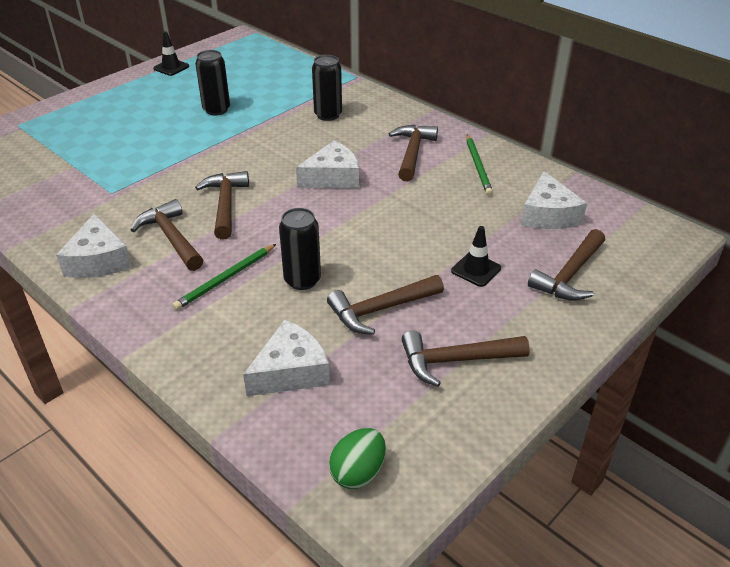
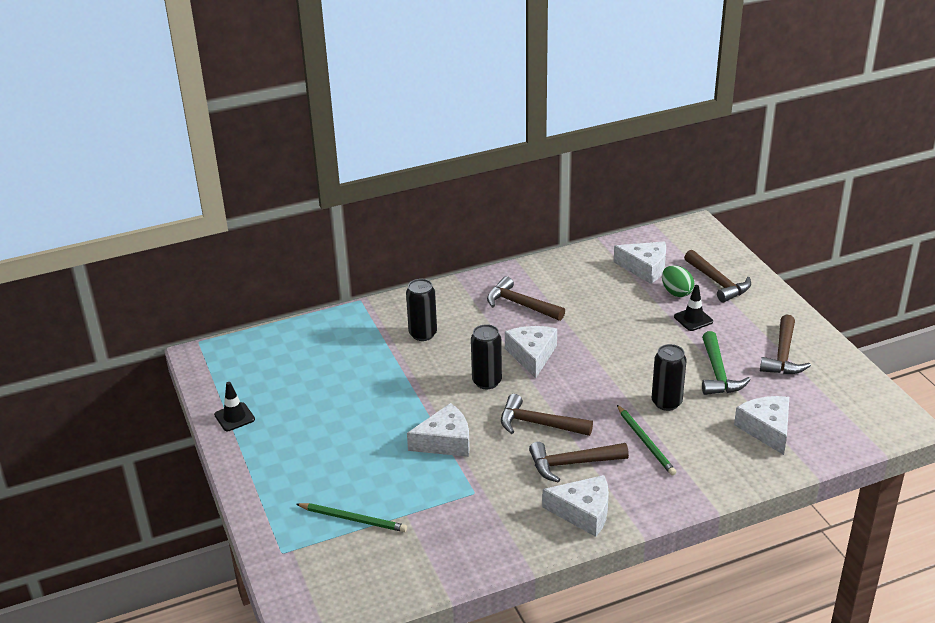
camera: 65 degrees left, 5 degrees down
(178, 161) = (445, 441): none -> white cheese
(216, 110) = (359, 400): black can -> black can (487, 381)
(358, 472) = (867, 420): green egg -> green egg (676, 292)
(380, 309) = (718, 373): brown hammer -> green hammer
(478, 166) = (562, 279): green pencil -> green pencil (353, 519)

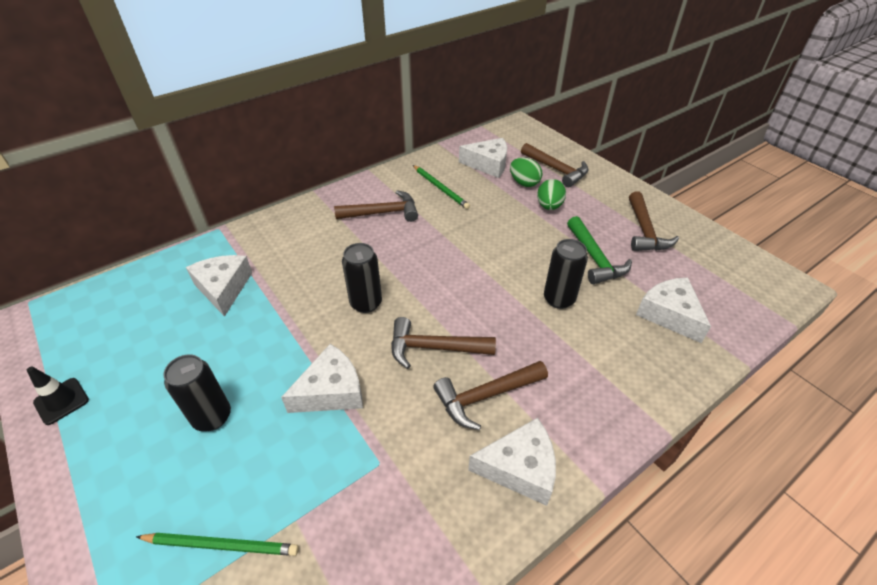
camera: 15 degrees left, 10 degrees up
(423, 334) = (288, 257): black can -> black can (212, 417)
(520, 304) = (383, 213): brown hammer -> brown hammer turned 150 degrees clockwise
(532, 355) = (407, 265): white cheese -> white cheese (223, 288)
(645, 442) = (556, 352): green pencil -> green pencil (440, 188)
(693, 319) = (549, 206): black traffic cone -> green egg

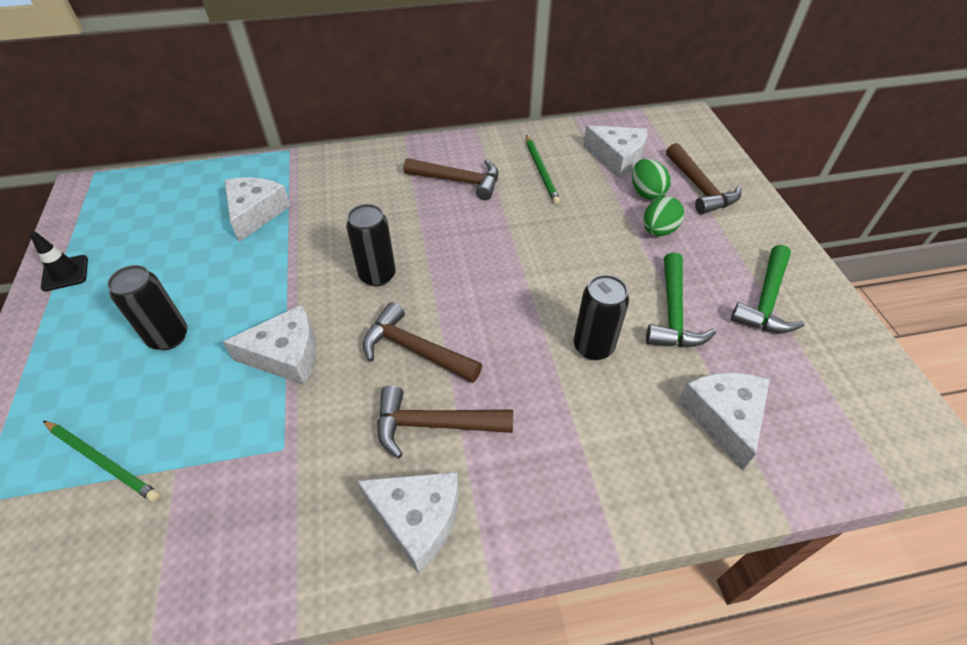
camera: 25 degrees right, 5 degrees up
(644, 231) = (766, 301): brown hammer -> green hammer

